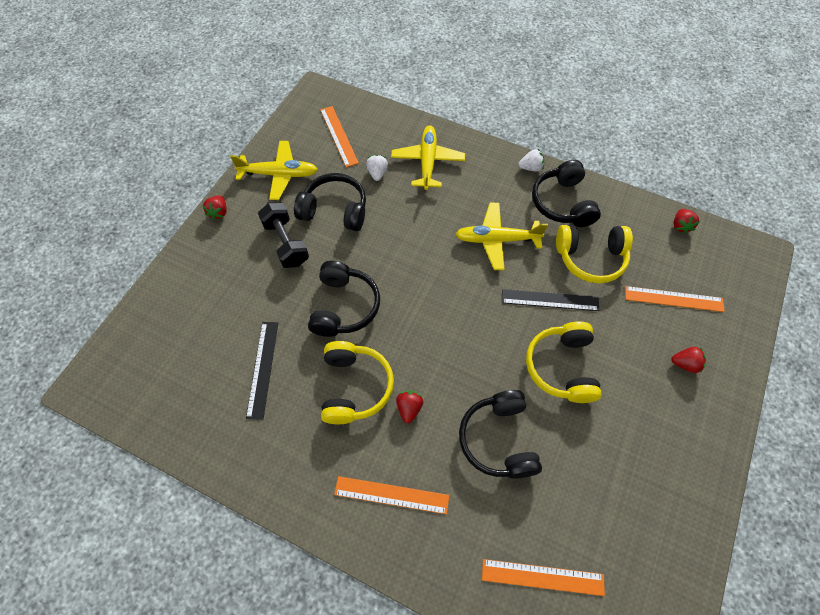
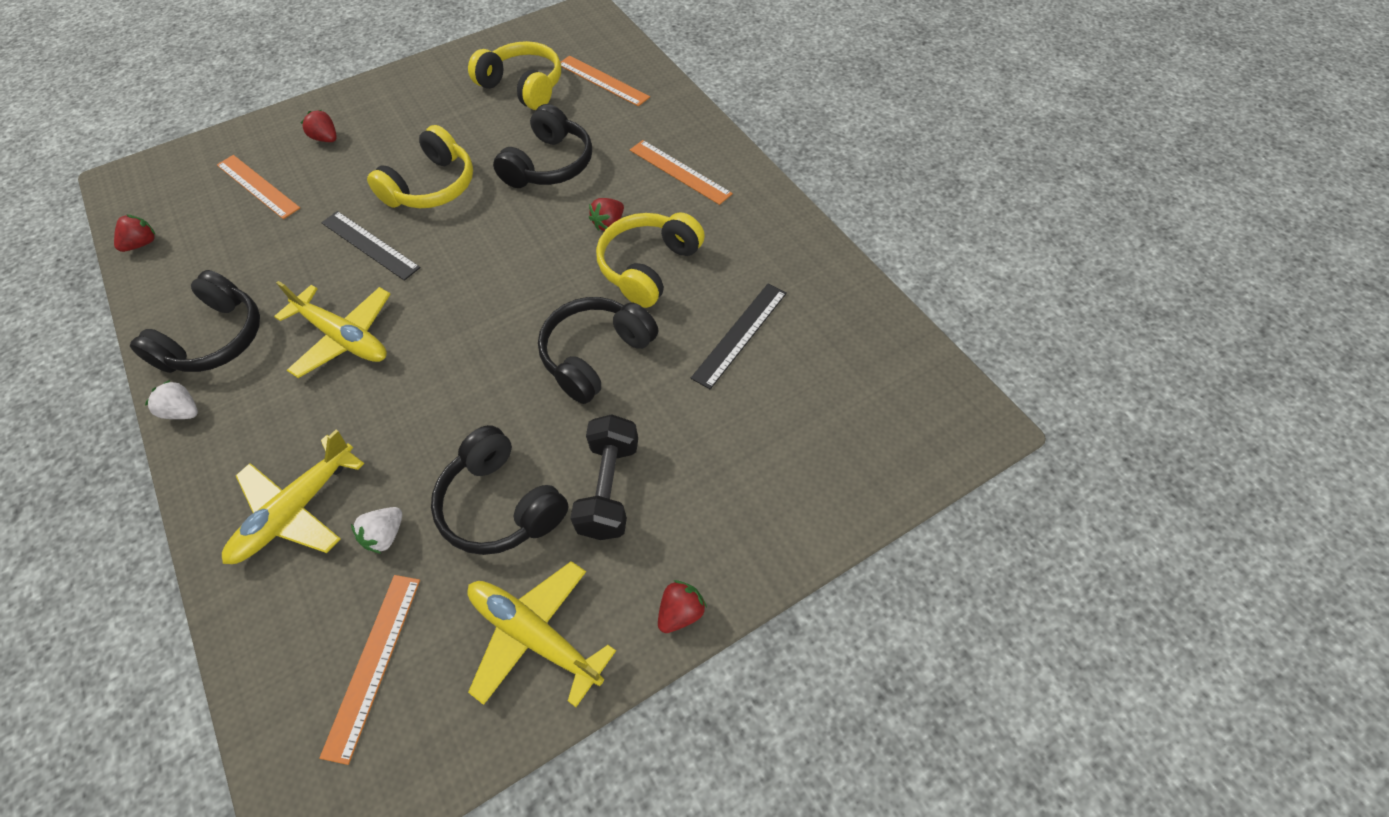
camera: 145 degrees left, 5 degrees down
(590, 258) = (275, 262): yellow headphones -> yellow headphones (523, 87)

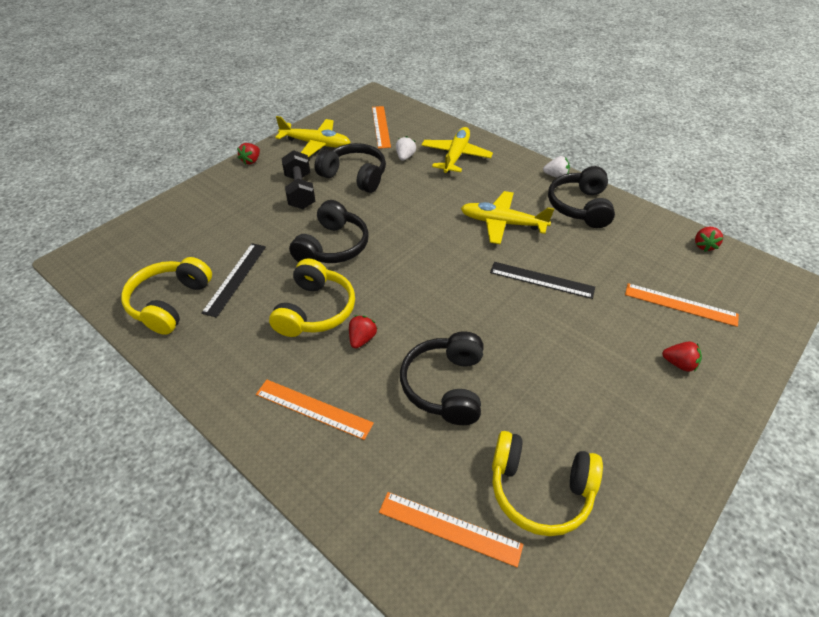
camera: 160 degrees right, 10 degrees down
(432, 186) = (536, 338): yellow headphones -> yellow headphones (170, 303)

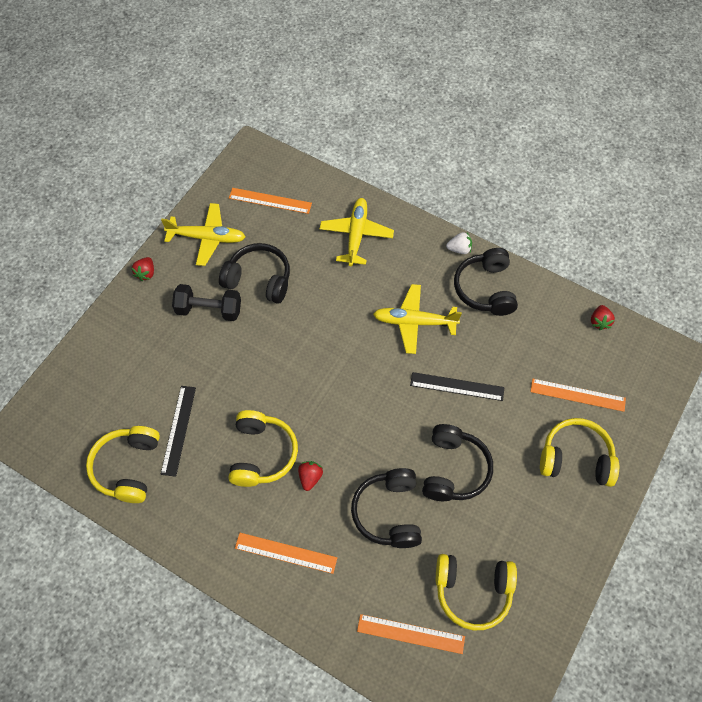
camera: 10 degrees left, 15 degrees up
(300, 191) = (209, 310): black dumbbell -> black dumbbell turned 60 degrees counterclockwise
(333, 246) = (259, 377): black headphones -> black headphones (454, 469)
(381, 126) = (270, 200): orange ruler -> orange ruler turned 60 degrees counterclockwise
(405, 157) = (304, 244): white strawberry -> none
(679, 364) = (575, 458): red strawberry -> yellow headphones

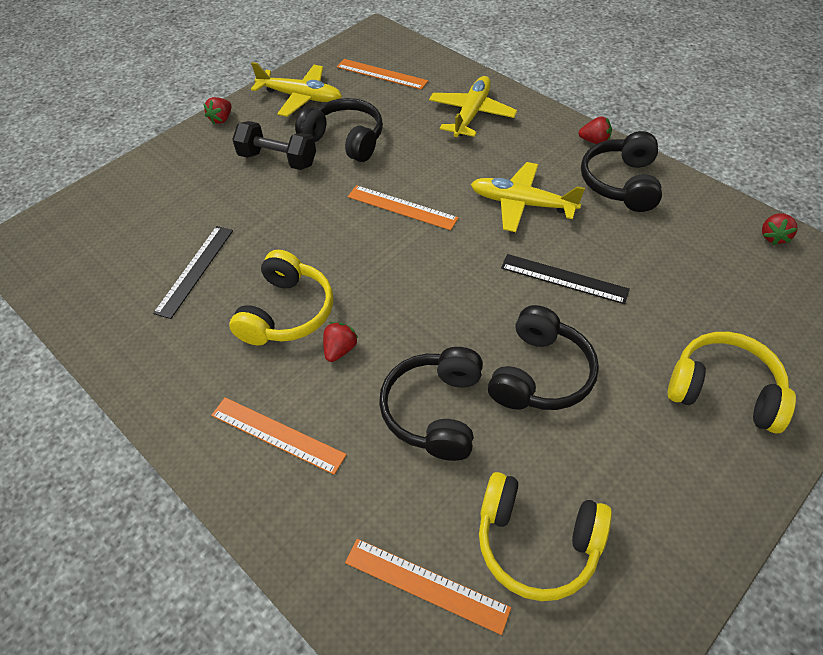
camera: 15 degrees right, 10 degrees down
(128, 467) = (118, 299): yellow headphones -> none
(459, 249) = (594, 141): white strawberry -> red strawberry
(577, 395) = (734, 314): orange ruler -> orange ruler (402, 207)

